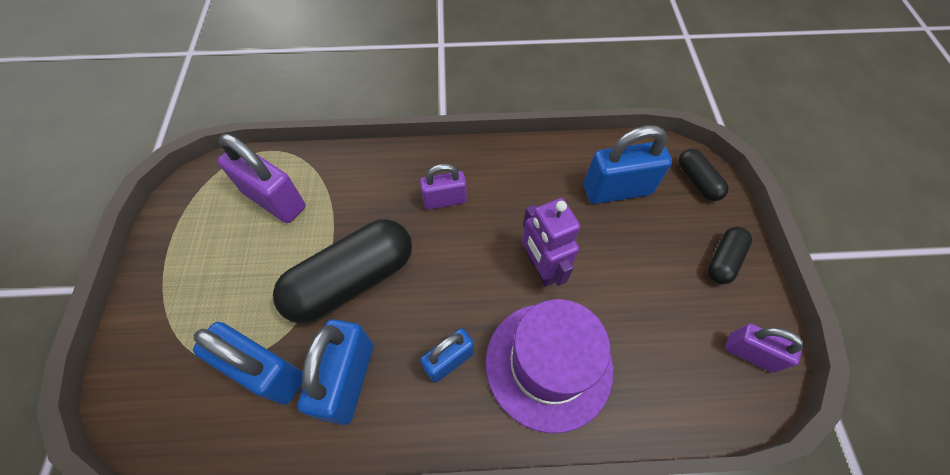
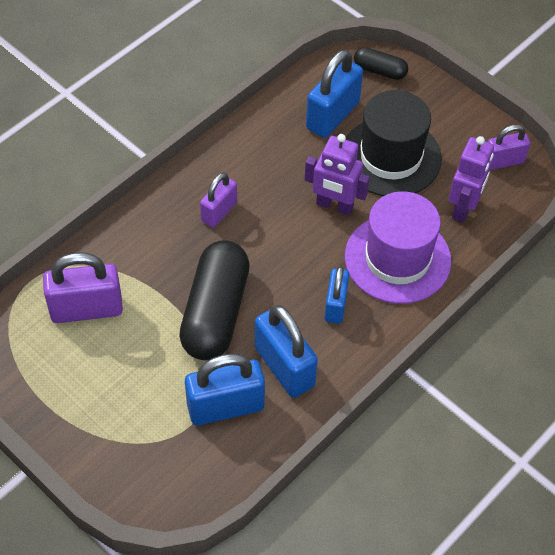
camera: 45 degrees left, 5 degrees down
(635, 263) = (391, 157): none -> black hat
(663, 368) = (464, 208): none -> purple robot
(723, 260) = (442, 115): black capsule -> none

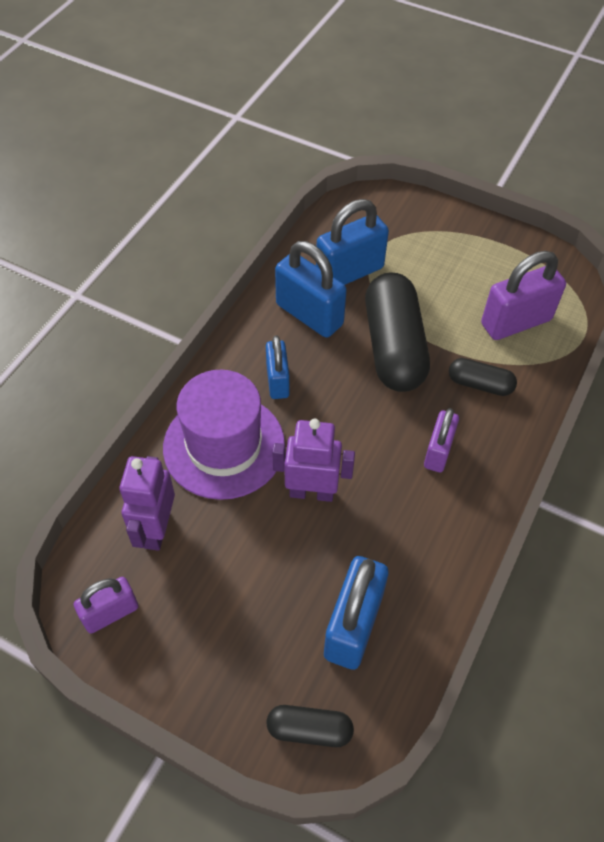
camera: 165 degrees right, 0 degrees up
(154, 258) = (480, 384): none -> black capsule
(391, 157) = (260, 579): black hat -> none

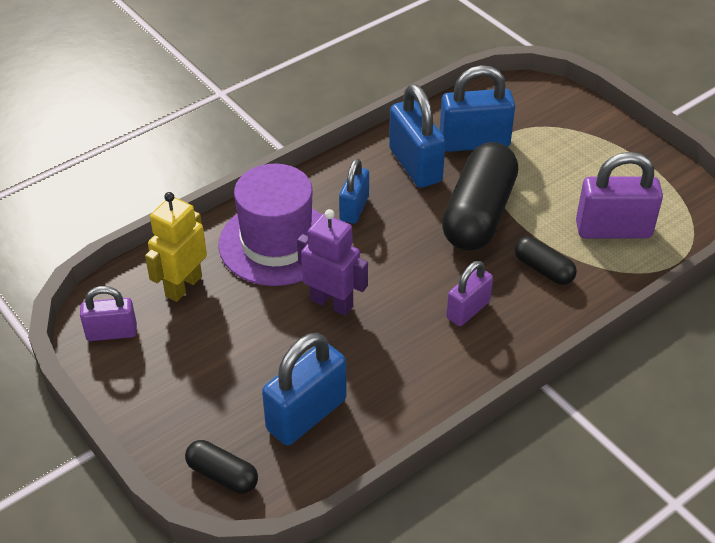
camera: 25 degrees right, 10 degrees down
(156, 529) = (183, 286): purple robot -> yellow robot

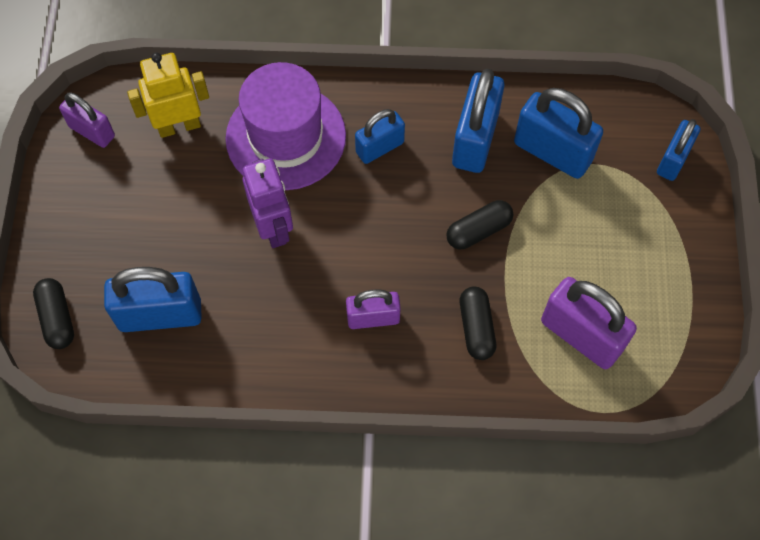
camera: 40 degrees right, 20 degrees up
(478, 214) = (478, 230): black capsule -> black capsule, size x0.49
(553, 103) = (673, 160): none -> blue padlock

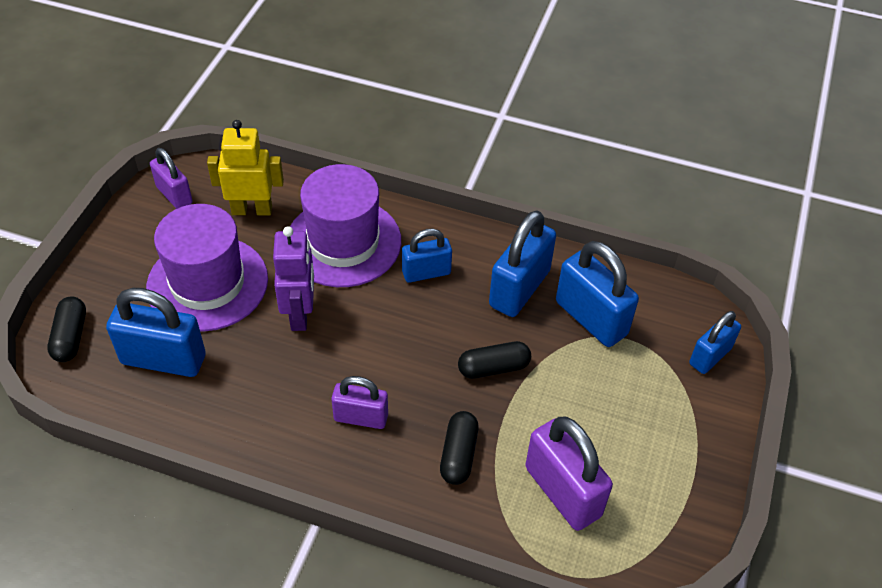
camera: 15 degrees right, 15 degrees down
(168, 221) = (207, 283): none -> purple hat

